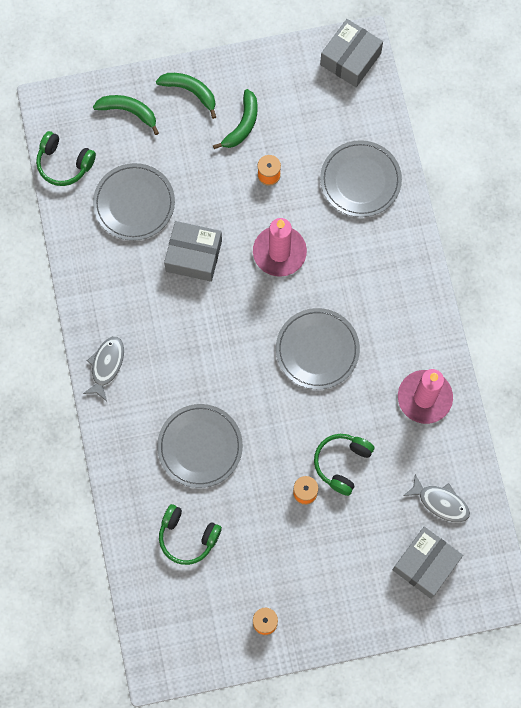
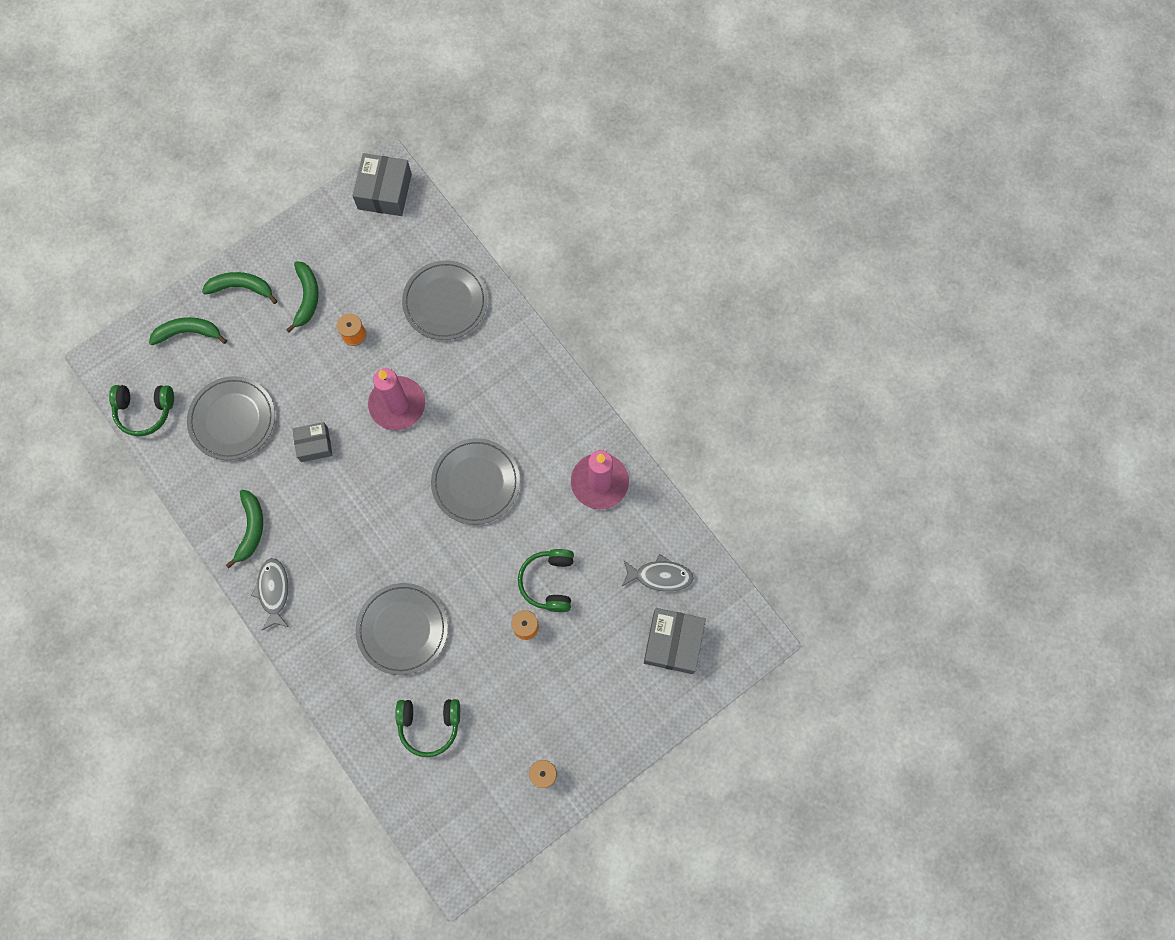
camera: 25 degrees left, 0 degrees up
(110, 304) = (251, 529): none -> green banana
(194, 255) = (314, 444): grey box -> grey box, size x0.63

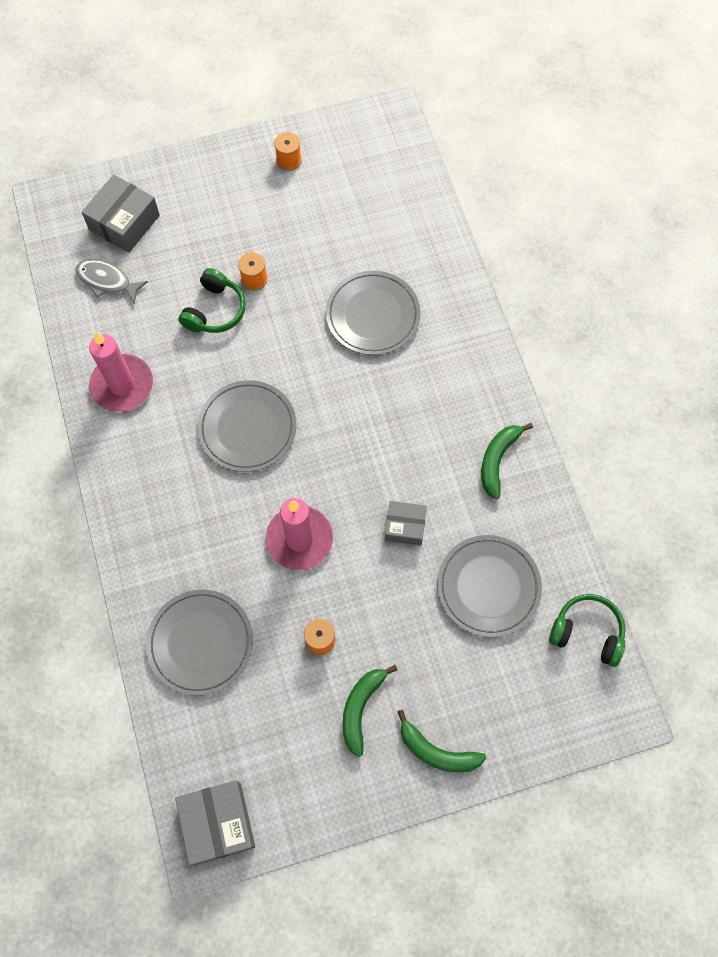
camera: 160 degrees left, 5 degrees down
(188, 332) = (515, 714): green banana -> none
(274, 591) = (490, 391): grey fish -> none
(384, 191) = (218, 823): grey box -> grey box turned 45 degrees counterclockwise
(429, 725) = (376, 228): green headphones -> none

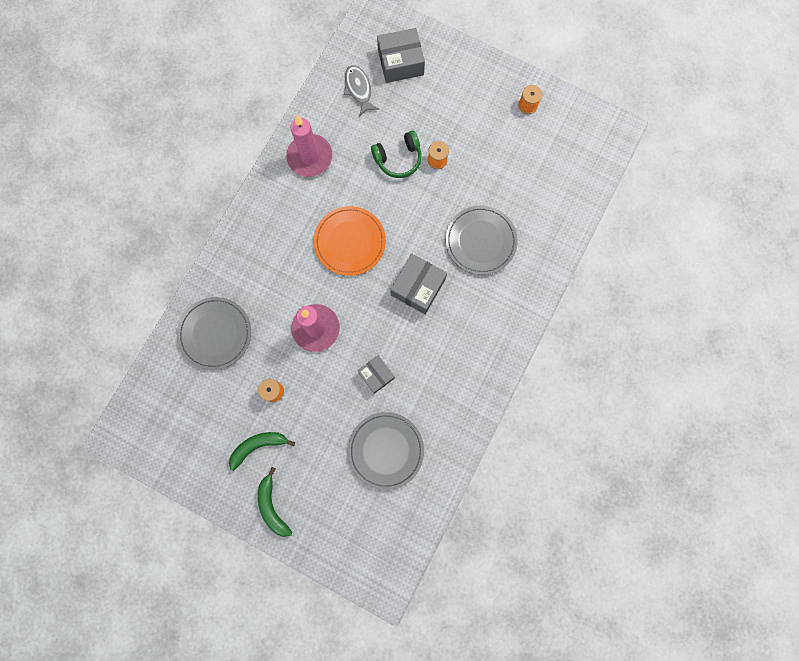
camera: 45 degrees right, 10 degrees up
(218, 823) = (136, 431): grey box -> grey box (418, 287)
(247, 428) = (350, 242): grey plate -> orange plate
(497, 460) = (463, 388): green banana -> none
(587, 632) = (411, 526): green headphones -> none

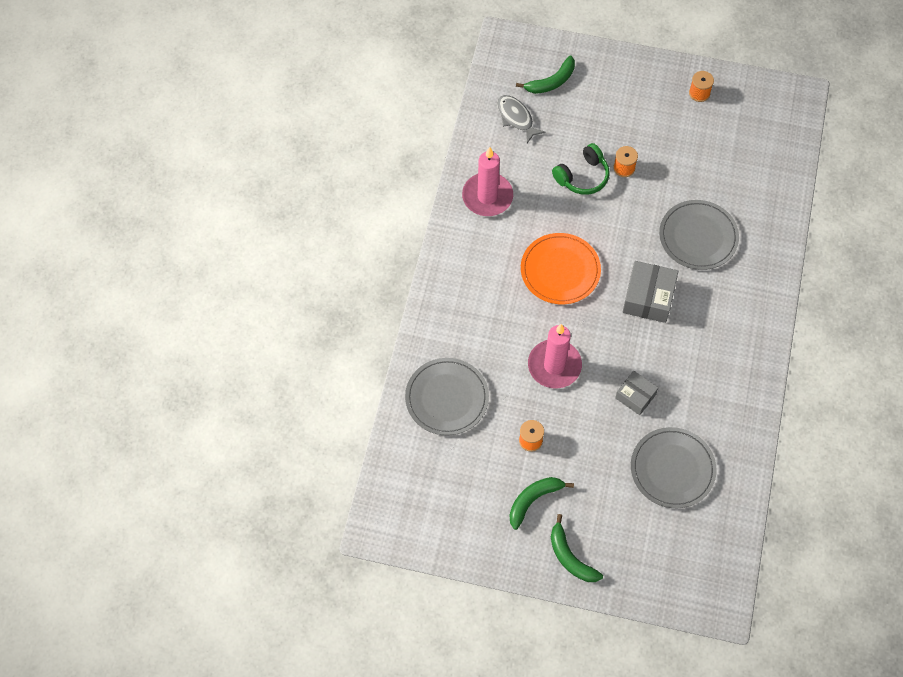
camera: 15 degrees left, 15 degrees down
(400, 62) = (551, 82): grey box -> green banana

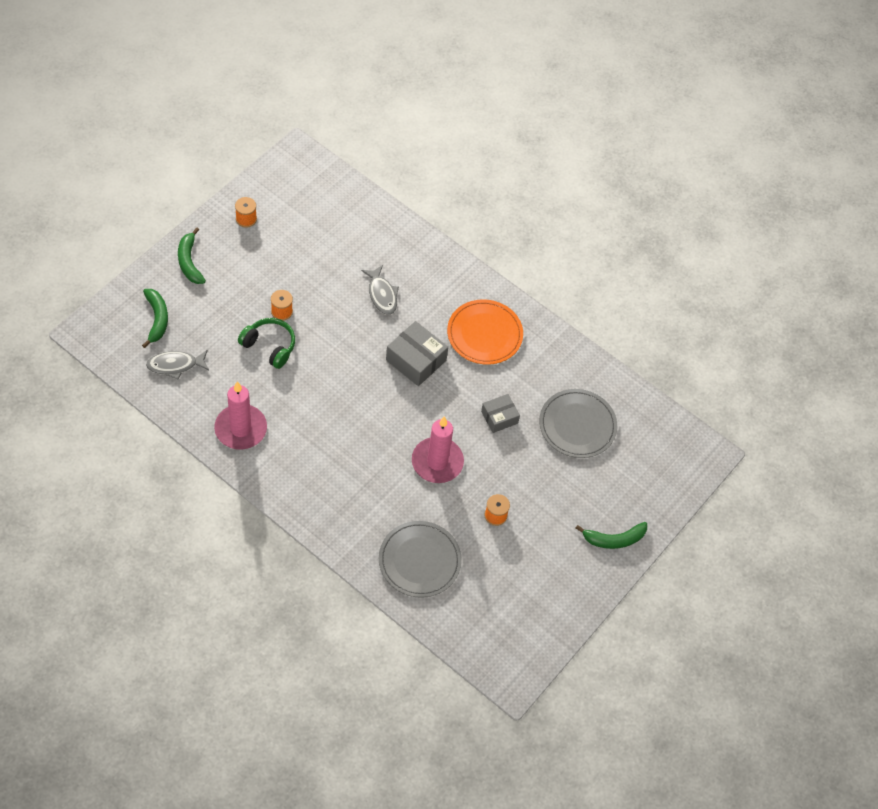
camera: 70 degrees left, 5 degrees down
(533, 500) = (550, 541): green banana -> green banana (189, 262)
(560, 270) = (350, 411): orange plate -> orange plate (484, 334)
(582, 176) = (269, 346): green headphones -> green headphones turned 45 degrees counterclockwise
(698, 237) = (382, 295): grey plate -> grey fish

